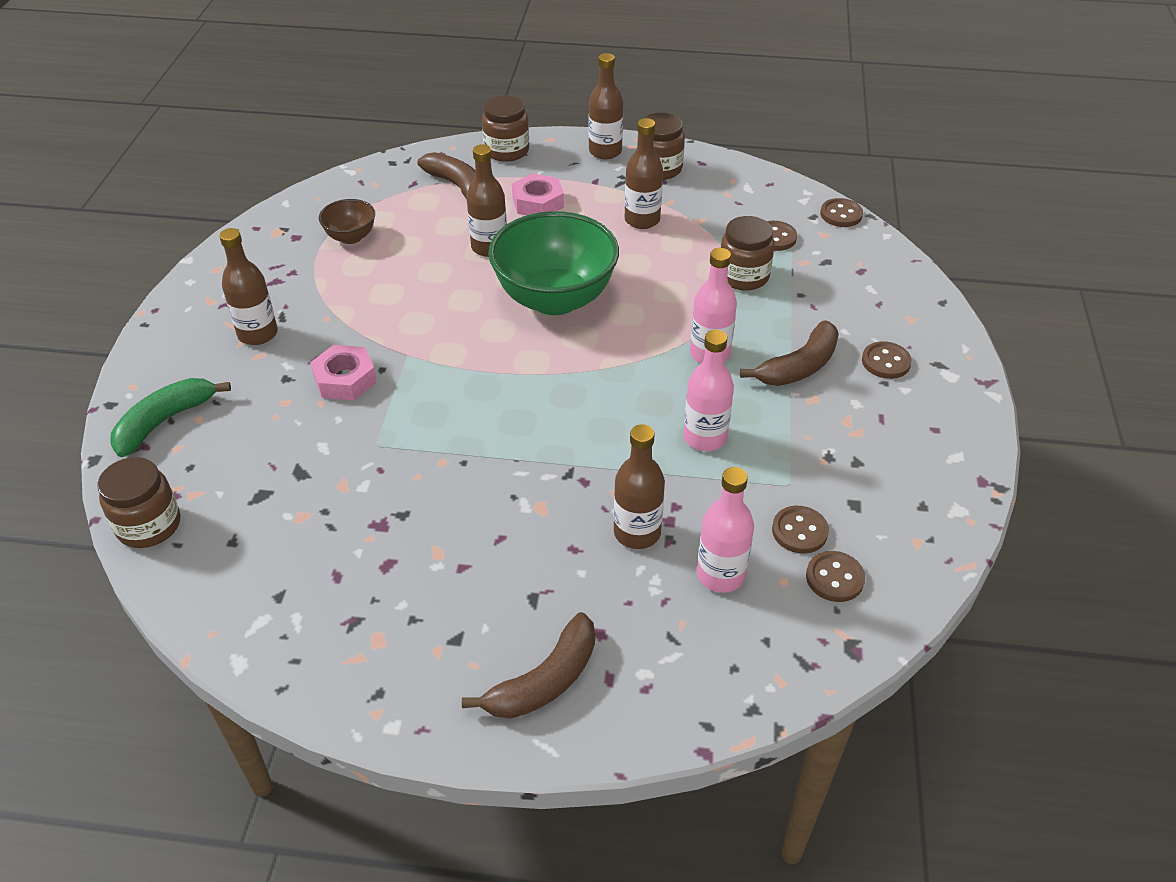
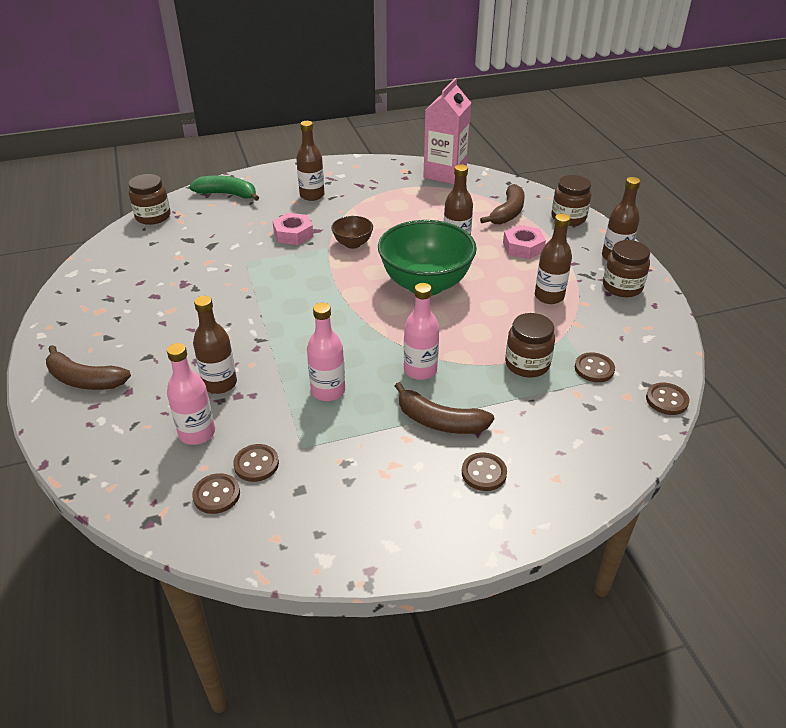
camera: 65 degrees right, 5 degrees down
(321, 202) = (445, 174): none -> pink carton
(351, 237) = (421, 194): brown bowl -> brown bowl (353, 244)

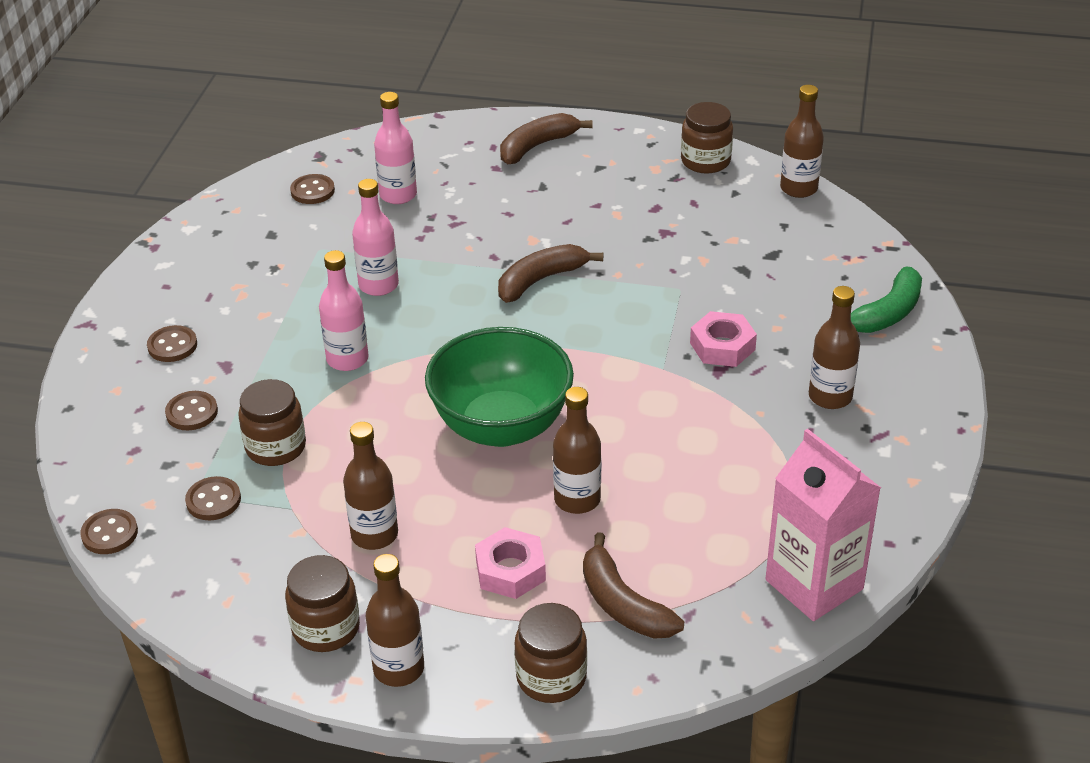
camera: 120 degrees right, 0 degrees up
(153, 216) = (858, 237): brown jar -> brown jar (705, 161)
(220, 384) = (456, 221): brown bottle -> brown bottle (798, 188)
(256, 464) = (325, 218): brown button -> brown button (192, 412)
(353, 244) = (654, 394): brown bowl -> none
(439, 421) = (262, 344): brown banana -> brown banana (541, 280)

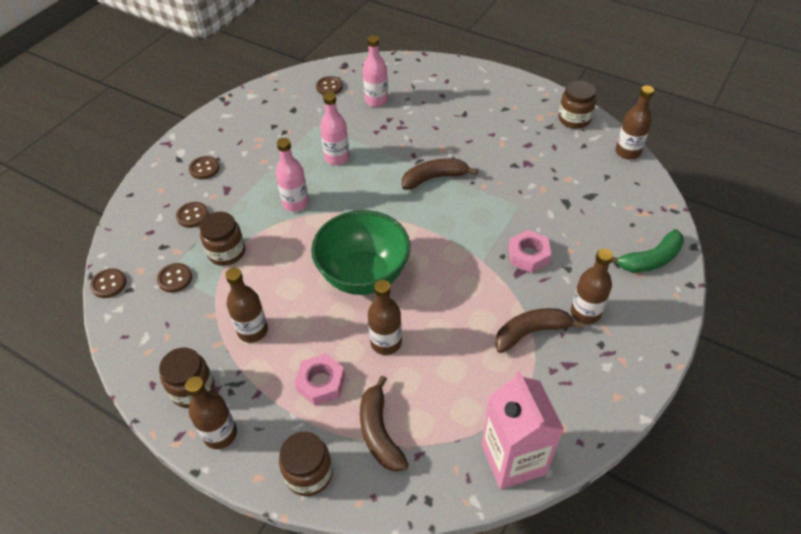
camera: 20 degrees right, 10 degrees up
(537, 146) = (473, 86): brown banana -> brown banana (531, 332)

